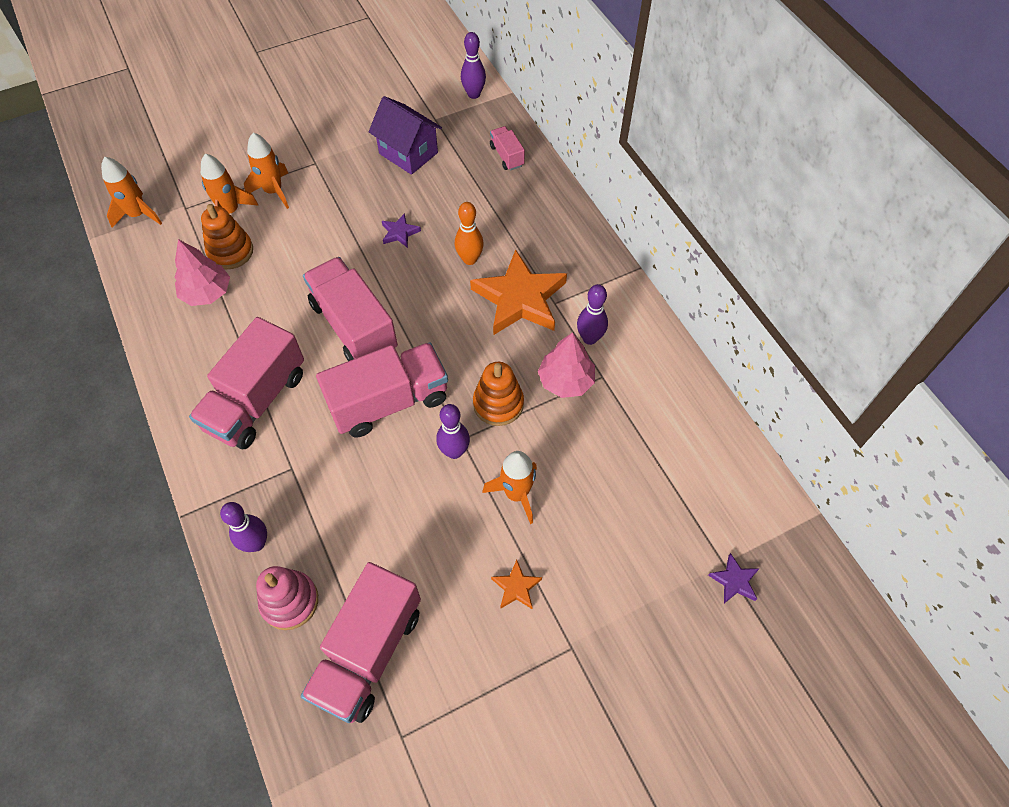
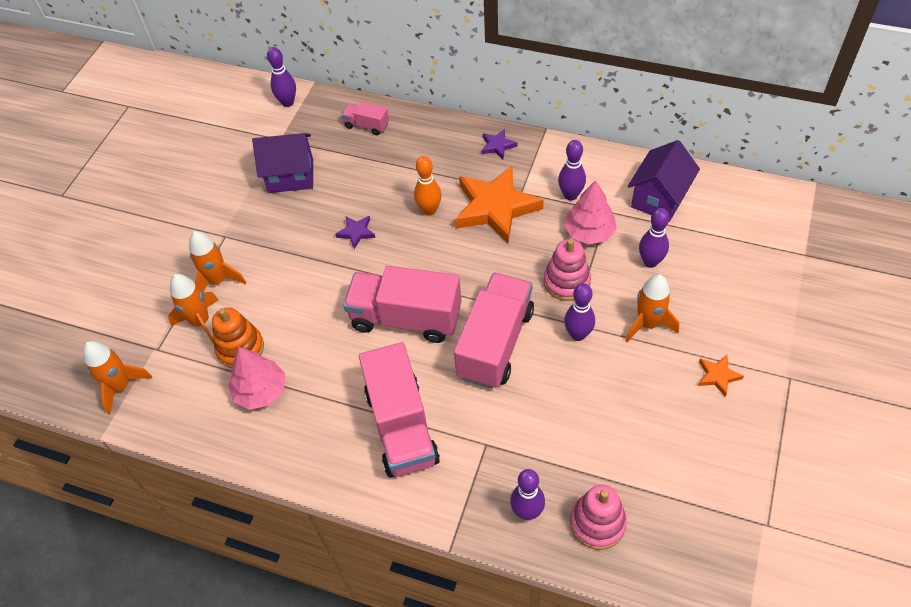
camera: 40 degrees left, 5 degrees down
(368, 652) = (685, 500): pink truck -> none
(498, 404) = (566, 282): orange stacking toy -> pink stacking toy
(583, 447) = (650, 262): none -> purple bowling pin
(658, 403) = (659, 198): none -> purple house
(734, 581) = (822, 259): purple star -> purple star (497, 146)

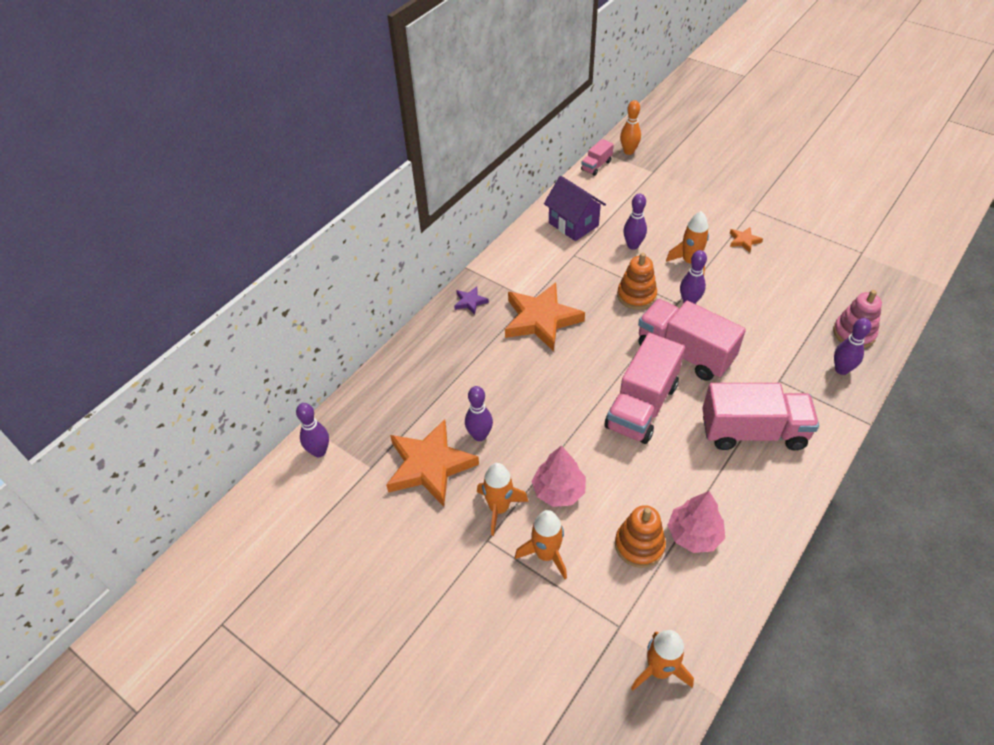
camera: 75 degrees left, 5 degrees down
(201, 322) = (595, 578): orange rocket -> orange rocket (499, 508)
(291, 176) = (429, 466): purple house -> orange star
(356, 232) = (529, 424): purple star -> none
(367, 125) = (392, 390): pink truck -> pink truck (596, 166)
(429, 210) = (524, 364): orange bowling pin -> orange bowling pin (628, 151)
(566, 282) = (636, 296): pink stacking toy -> orange stacking toy
(570, 195) = (548, 271): purple bowling pin -> purple bowling pin (479, 435)
(589, 232) = (591, 270): pink tree -> pink tree (558, 490)

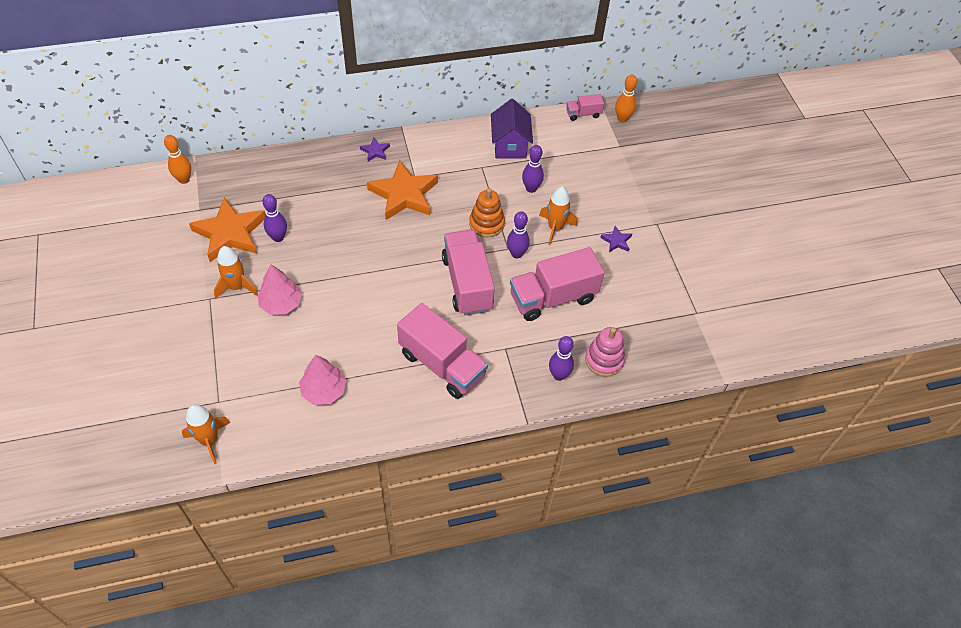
camera: 35 degrees right, 5 degrees up
(319, 451) = (184, 179): purple bowling pin -> orange bowling pin
(546, 554) = (229, 332): orange rocket -> none
(639, 545) = (285, 370): orange stacking toy -> none
(641, 406) = (394, 294): pink truck -> pink truck (553, 297)
(744, 241) = (616, 241): orange star -> purple star

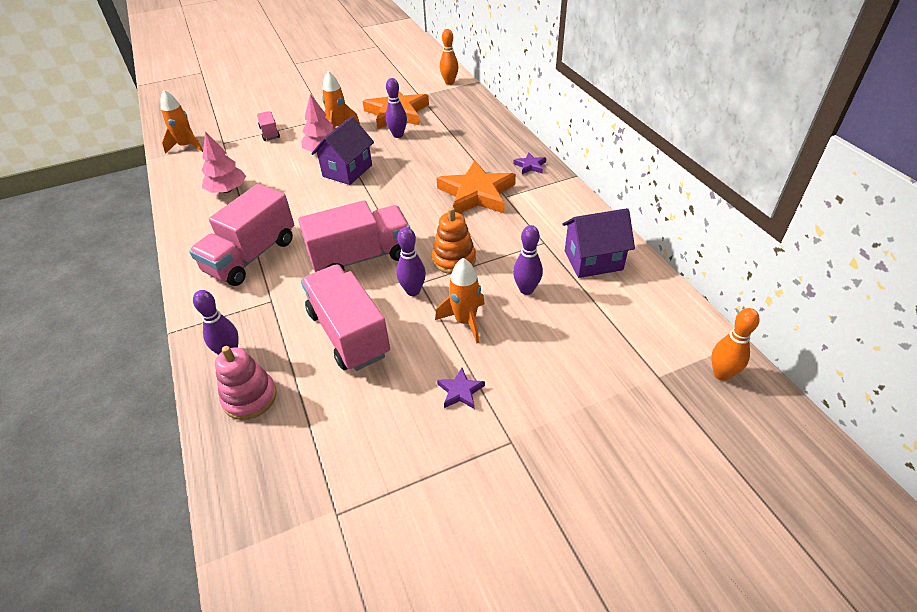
camera: 85 degrees right, 10 degrees down
(329, 285) = (347, 171): none -> purple house
(583, 114) = (700, 325): pink truck -> pink truck (270, 133)

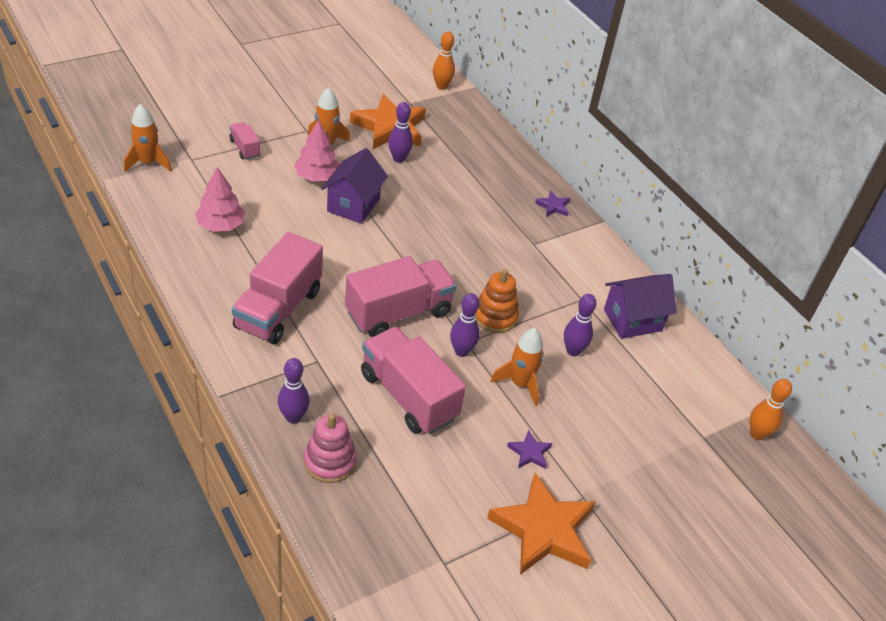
camera: 15 degrees left, 0 degrees up
(477, 194) = (503, 239): orange star -> orange star (543, 530)

